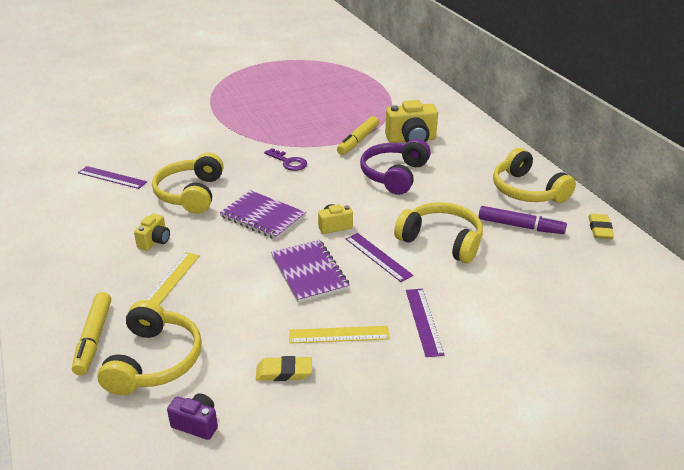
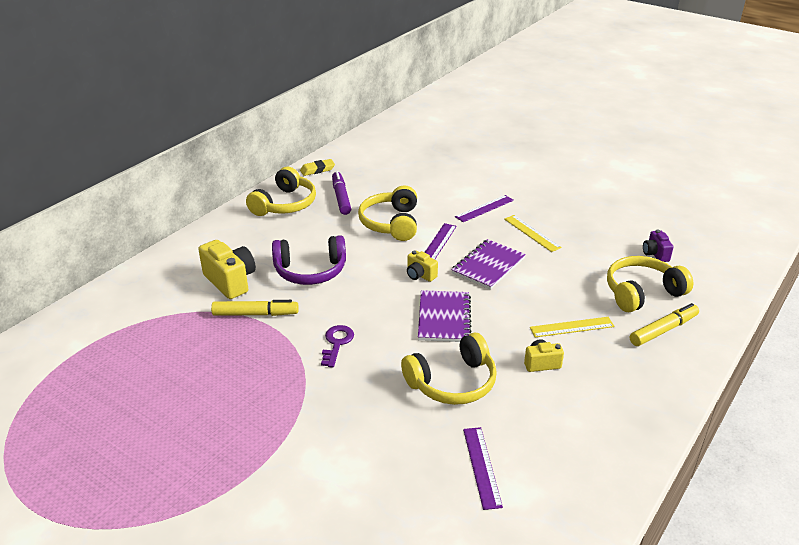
camera: 120 degrees left, 0 degrees up
(284, 372) = (584, 241): yellow eraser -> none

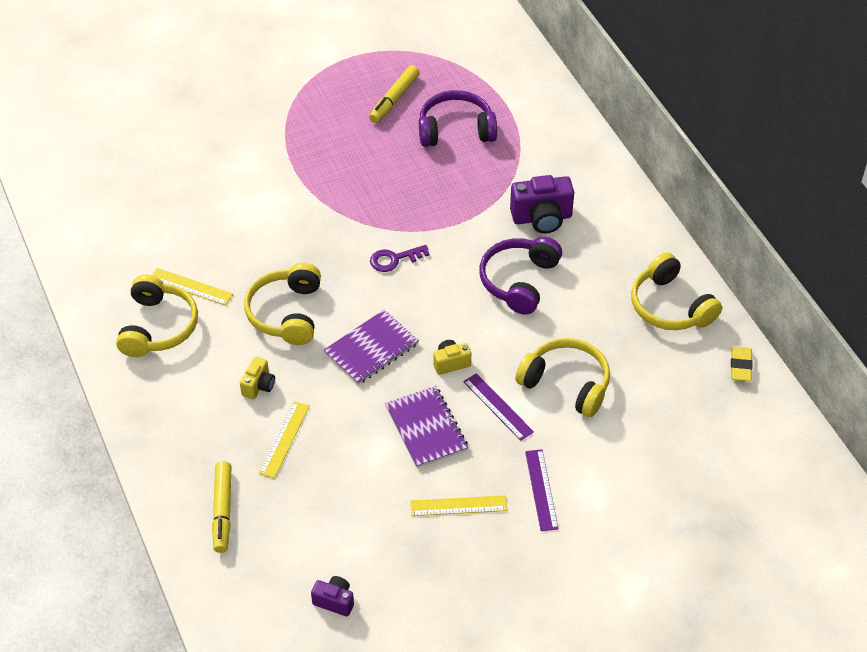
camera: 120 degrees right, 15 degrees up
(135, 369) = (456, 129): none -> purple headphones
(230, 281) = (542, 218): yellow camera -> purple camera
(255, 314) = (477, 220): yellow marker -> yellow marker (394, 99)
(337, 343) = (394, 259): purple key -> purple key turned 120 degrees clockwise
(341, 197) = (654, 362): purple marker -> none
(444, 318) = (371, 349): purple notebook -> purple notebook turned 75 degrees counterclockwise
(482, 467) = (191, 287): purple ruler -> yellow ruler
(642, 292) = (285, 536): yellow headphones -> yellow headphones (158, 327)

